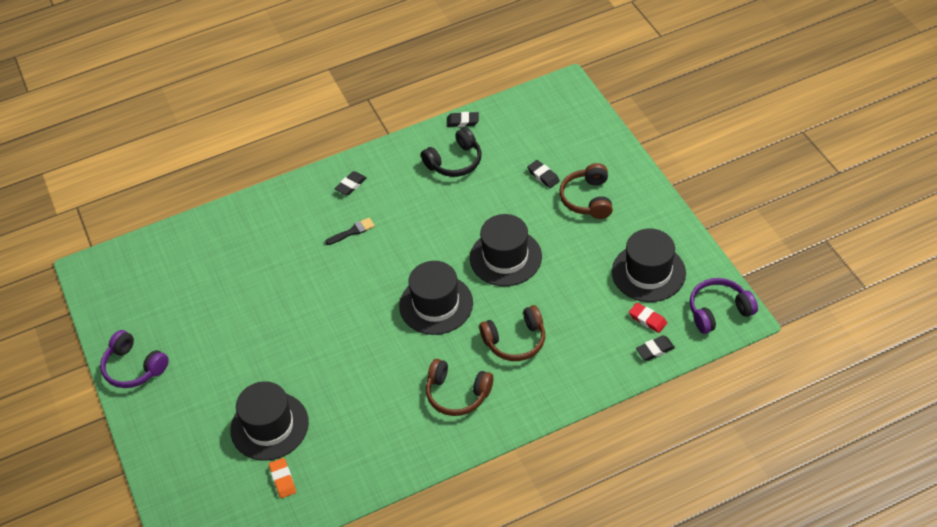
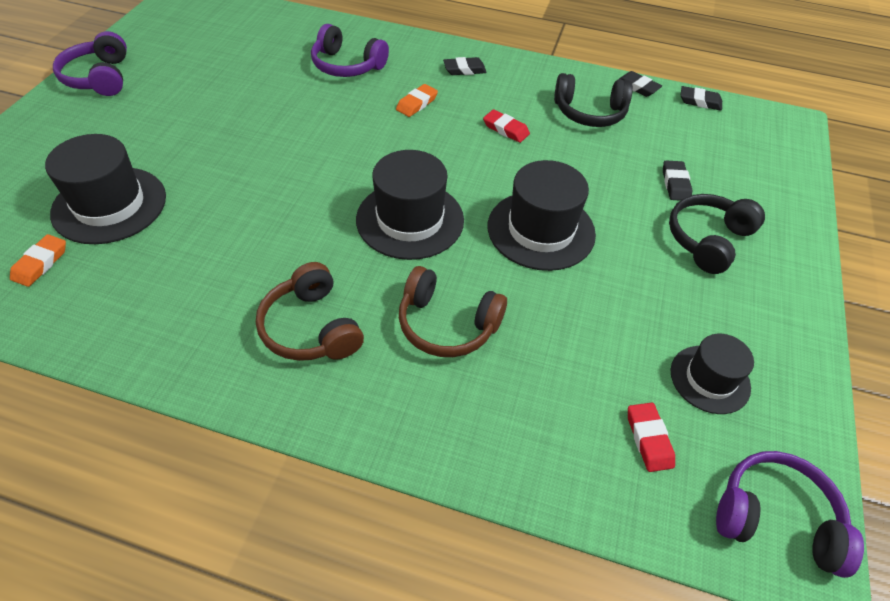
camera: 35 degrees right, 0 degrees up
(276, 237) = (347, 65): none -> purple headphones
(352, 231) = (417, 103): black brush -> orange eraser
(422, 209) = (505, 129): none -> red eraser
(588, 199) = (708, 240): brown headphones -> black headphones
(648, 272) = (710, 379): black hat -> black hat, size x0.62
(655, 350) = (618, 491): black eraser -> black eraser (700, 101)

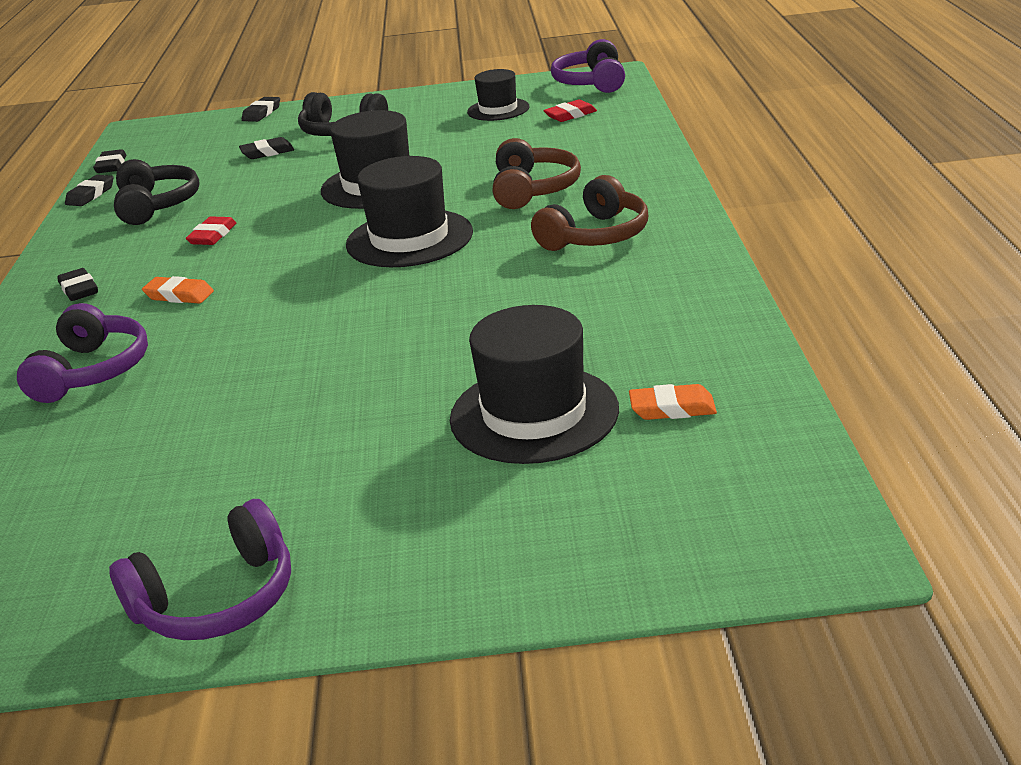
camera: 105 degrees left, 20 degrees down
(800, 200) = (262, 113): none -> black eraser

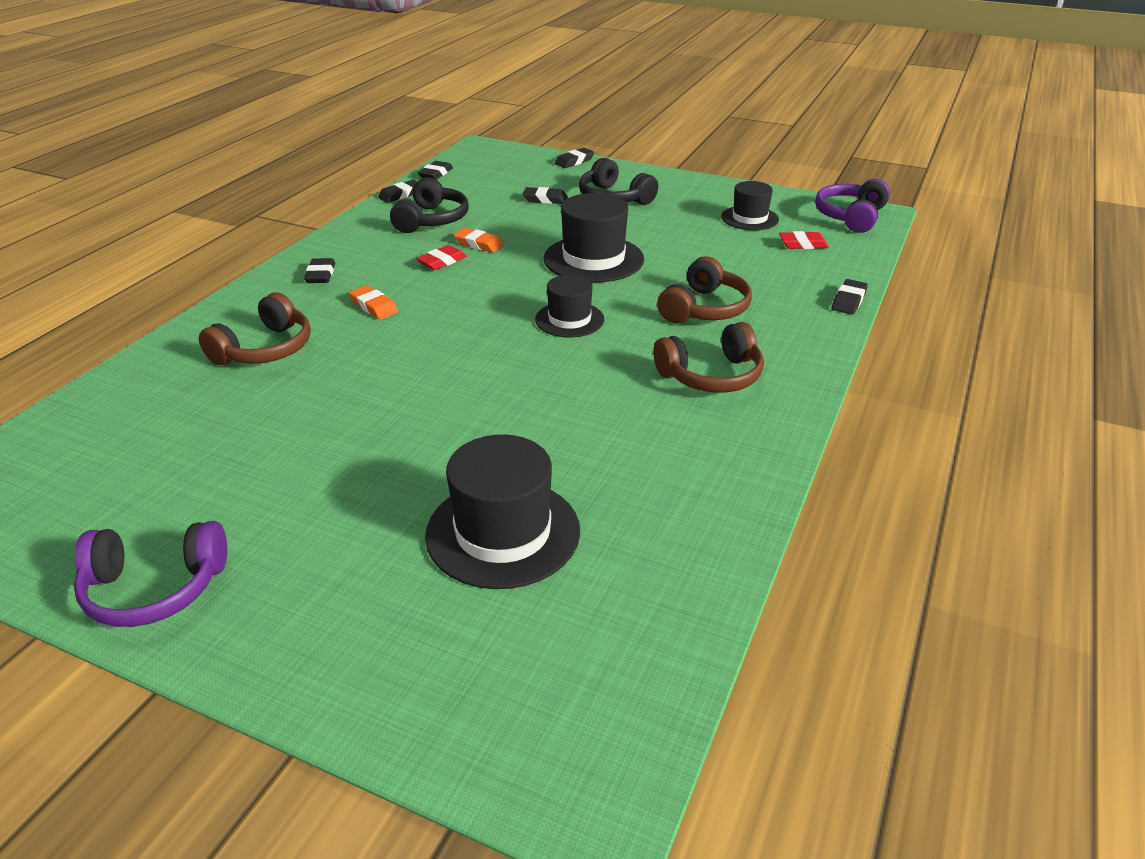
camera: 25 degrees right, 5 degrees up
(92, 371) = (265, 349): purple headphones -> brown headphones
(409, 238) = (569, 319): black hat -> black hat, size x0.62
(657, 144) = (848, 301): none -> black eraser
(672, 408) = (610, 582): orange eraser -> orange eraser (478, 244)

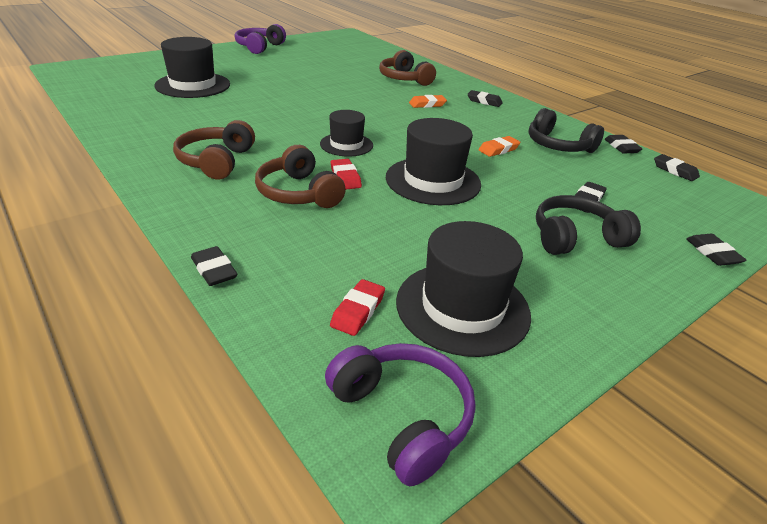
camera: 115 degrees right, 0 degrees up
(442, 261) = (476, 132): red eraser -> red eraser (345, 177)
(749, 218) = (462, 307): black hat -> black hat, size x1.62

